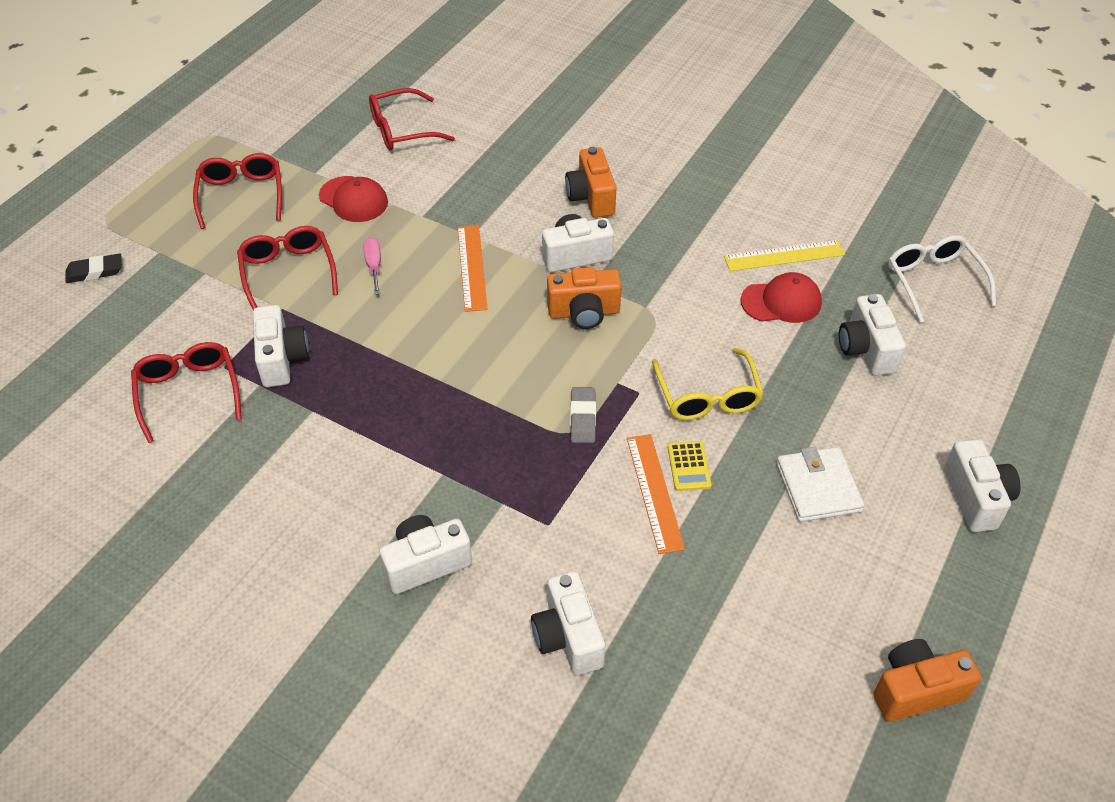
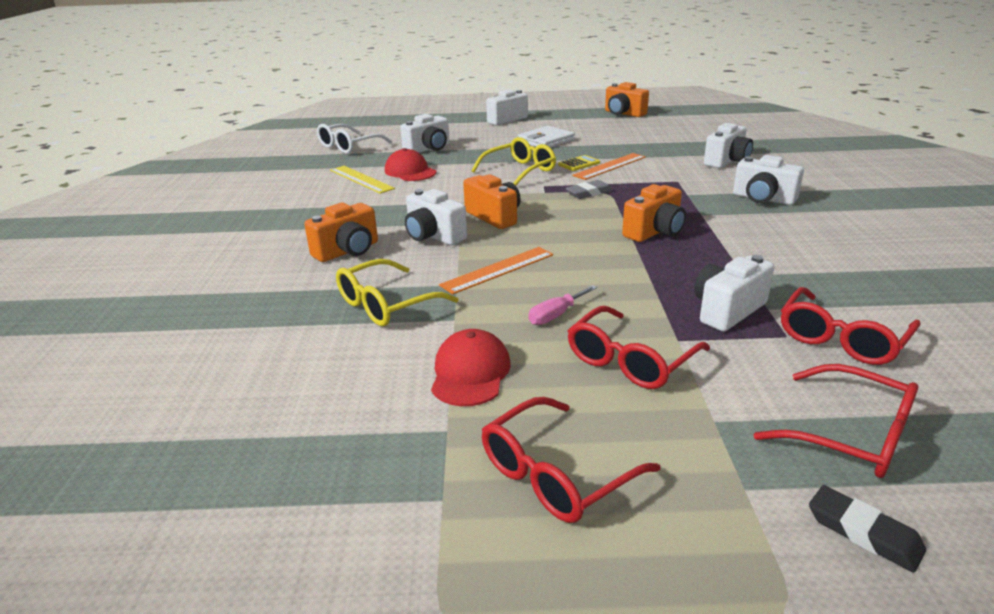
camera: 120 degrees left, 20 degrees down
(402, 130) = (299, 398): red glasses -> red glasses (850, 435)
(441, 407) = (655, 232): none -> orange camera
(476, 191) = (386, 304): none -> yellow glasses

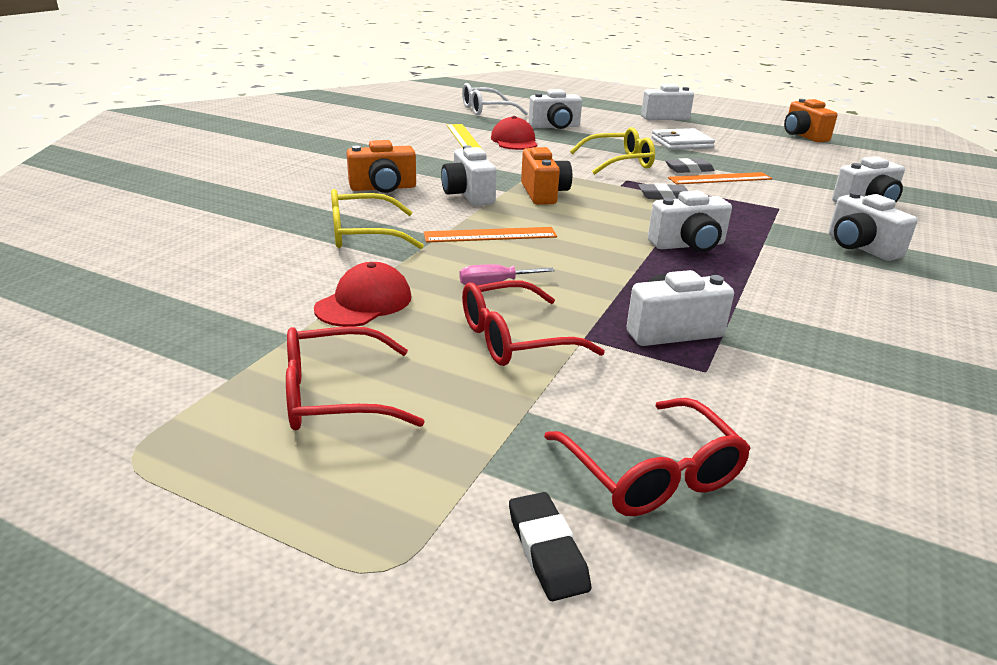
camera: 25 degrees right, 0 degrees up
(579, 164) = (689, 169): yellow calculator -> grey eraser
(655, 232) = (688, 245): orange camera -> white camera
(841, 339) = (766, 393): red glasses -> none

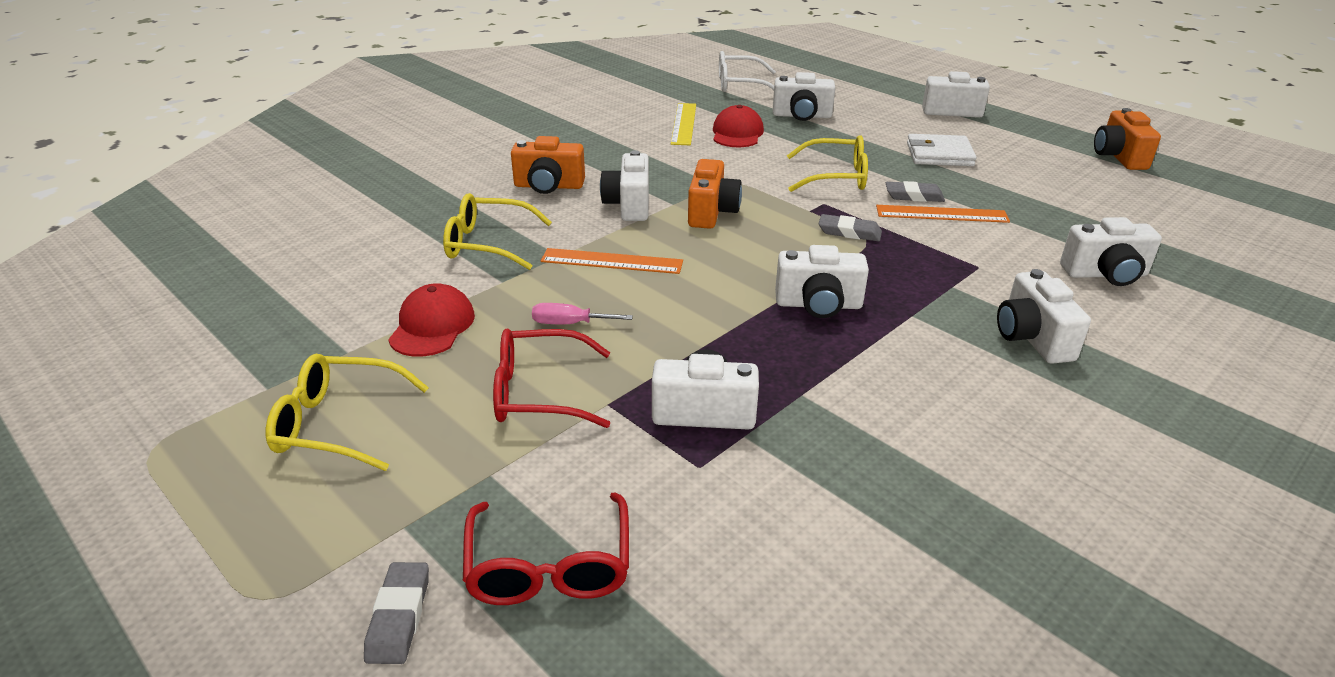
camera: 20 degrees right, 5 degrees up
(335, 396) = (338, 424): red glasses -> yellow glasses
(364, 302) = (432, 326): red cap -> red cap turned 45 degrees counterclockwise
(547, 550) = (398, 617): black eraser -> grey eraser

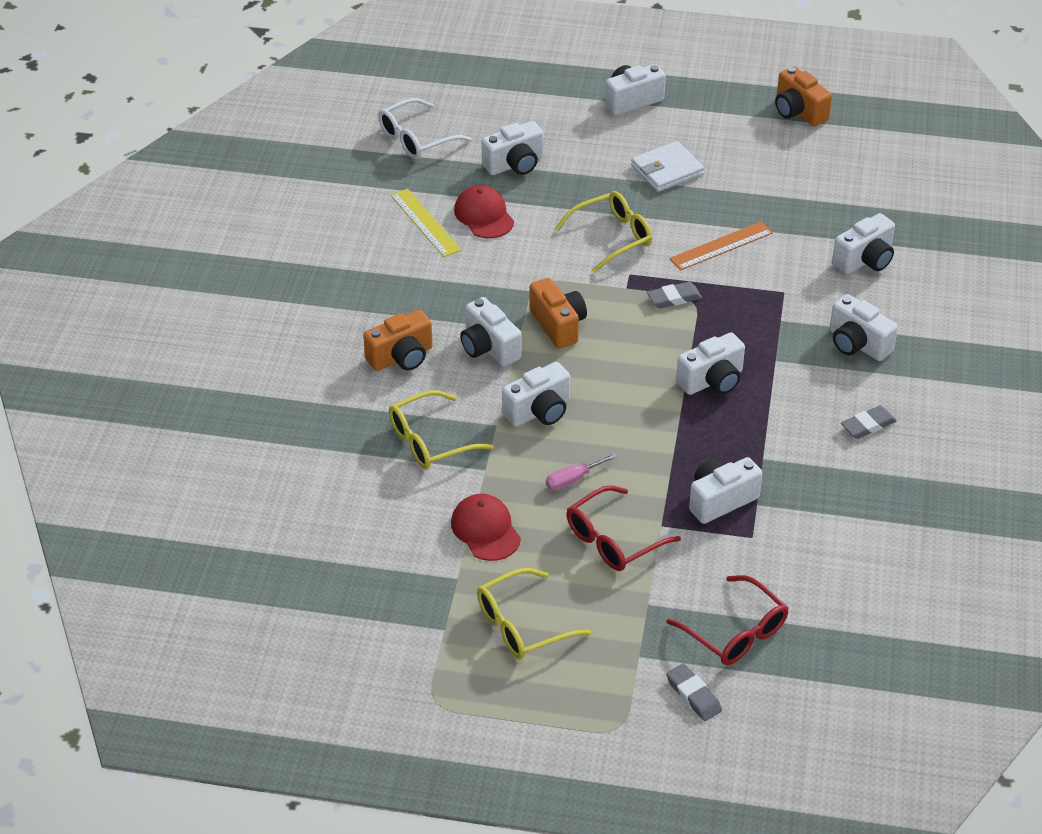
camera: 35 degrees left, 10 degrees up
(612, 261) = (539, 411): orange ruler -> white camera
(914, 196) = (687, 234): grey eraser -> grey eraser (868, 425)

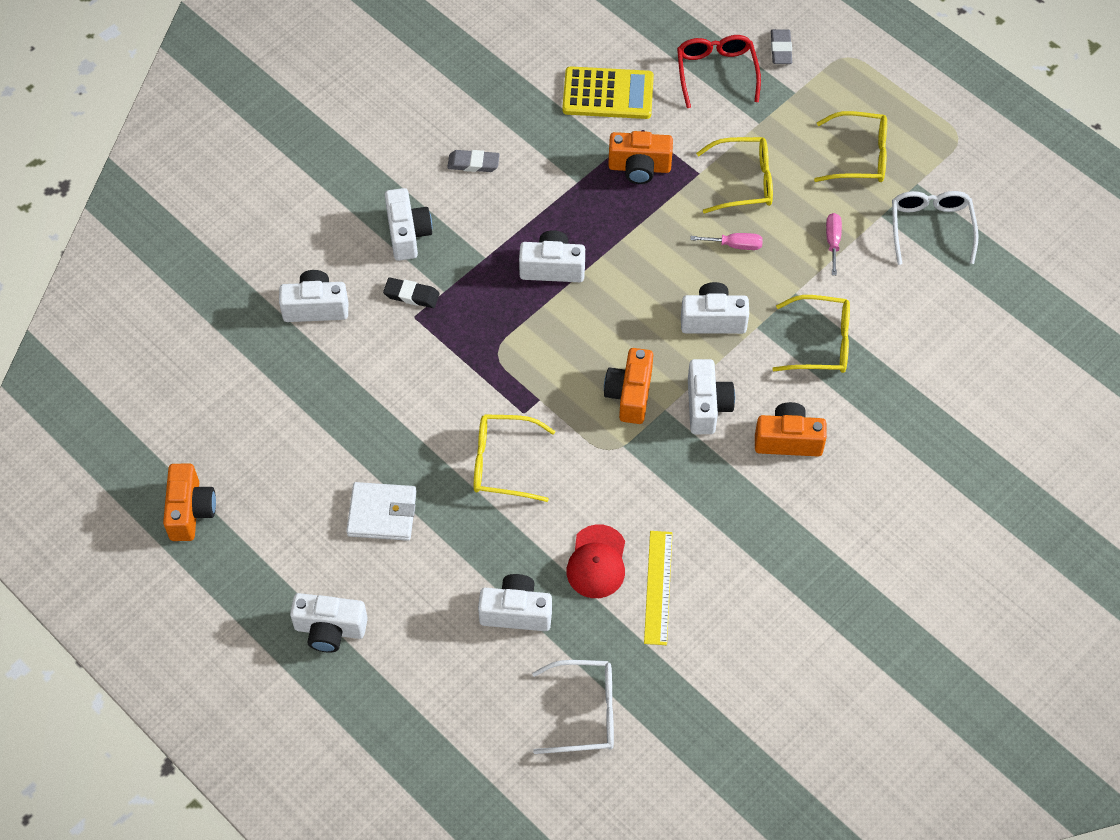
camera: 145 degrees left, 15 degrees up
(400, 592) = (930, 228): none -> white glasses
(485, 530) = (832, 241): red cap -> pink screwdriver
(613, 539) = (744, 182): red glasses -> yellow glasses
(674, 298) = (509, 364): grey eraser -> none
(720, 500) = (639, 167): white camera -> orange camera
(721, 246) = (418, 395): orange ruler -> none
(802, 304) = (411, 295): none -> black eraser
(817, 551) = (608, 94): none -> yellow calculator

